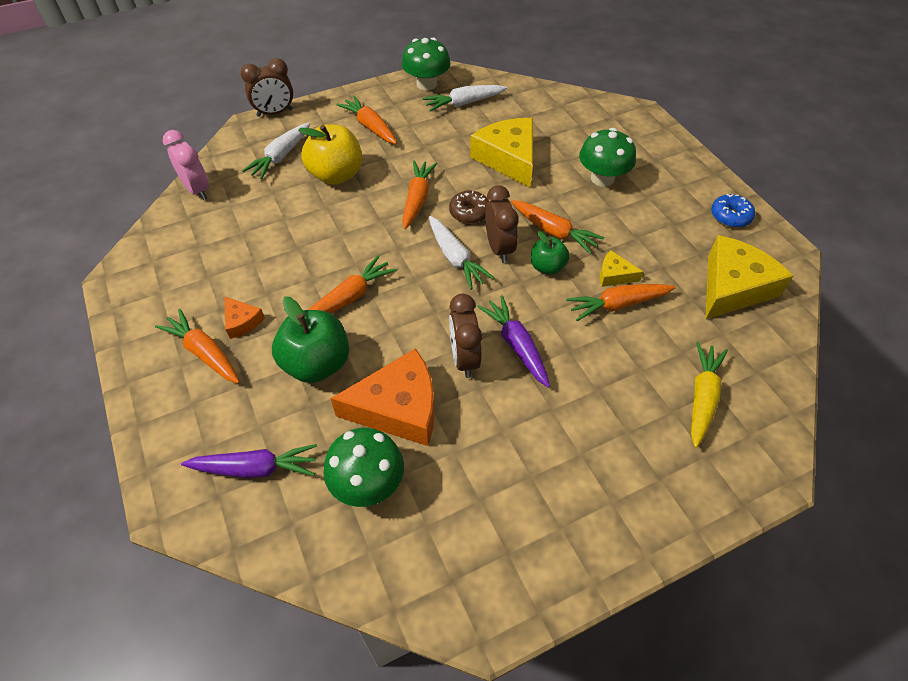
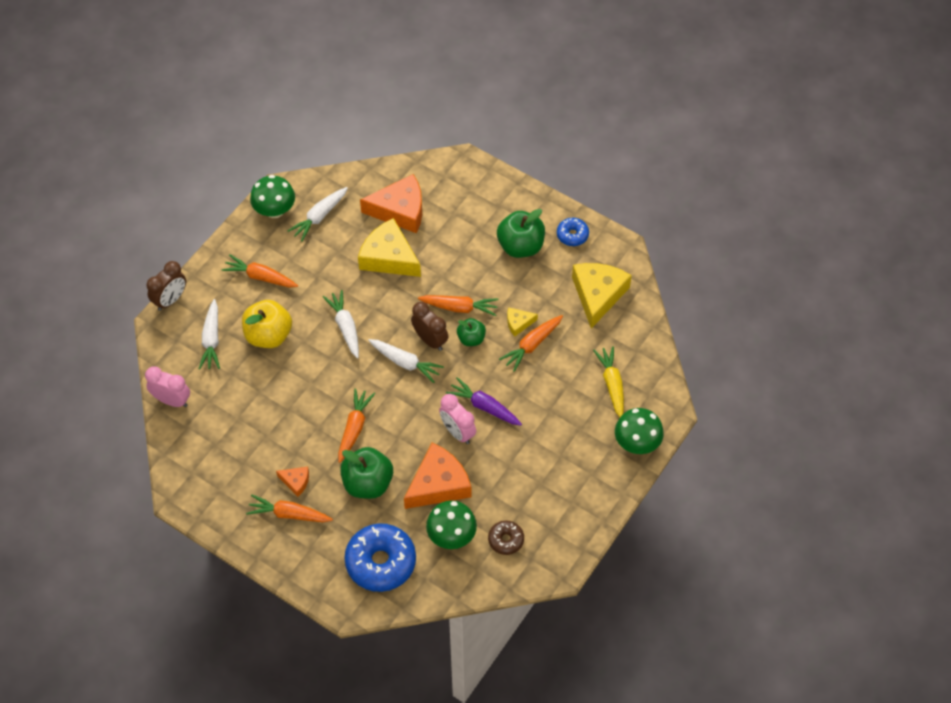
camera: 30 degrees left, 5 degrees up
(255, 468) = (381, 562): purple carrot -> blue donut
(417, 199) = (345, 327): orange carrot -> white carrot
(464, 358) = (457, 432): brown clock -> pink clock
(469, 212) = (391, 320): brown donut -> brown donut (506, 540)
(547, 126) = (400, 210): none -> orange cheese
(602, 178) = (468, 243): green mushroom -> green mushroom (637, 443)
(661, 203) = (520, 246): none -> green apple

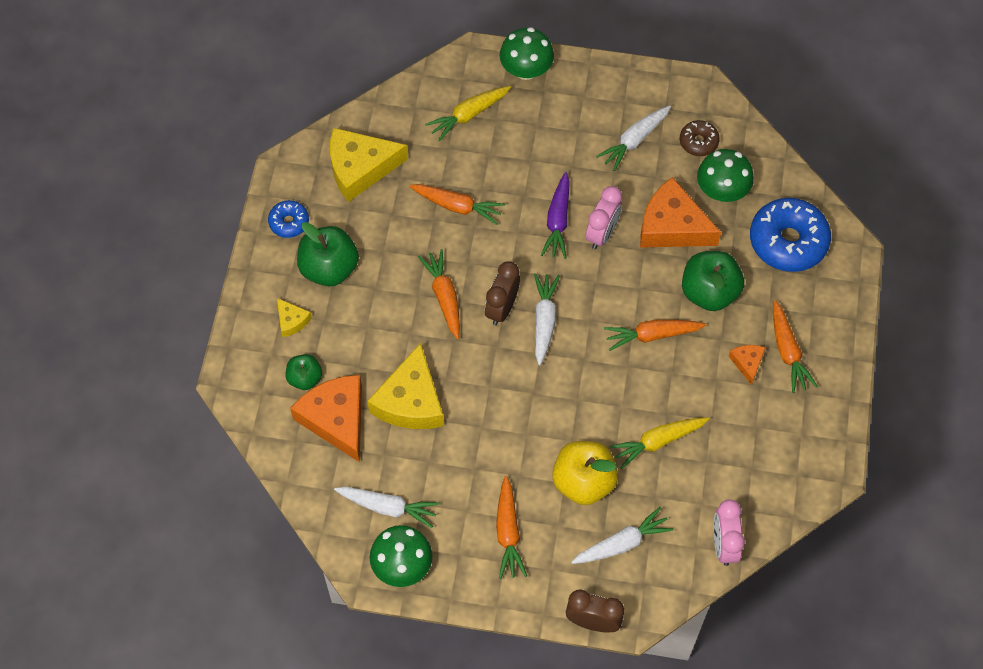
camera: 115 degrees left, 5 degrees up
(270, 394) = (657, 442): none -> yellow carrot
(345, 327) = (530, 404): white carrot -> white carrot (634, 141)
(471, 339) = (479, 268): green apple -> green apple (305, 378)
(518, 323) = (435, 230): yellow cheese -> yellow cheese (291, 320)

